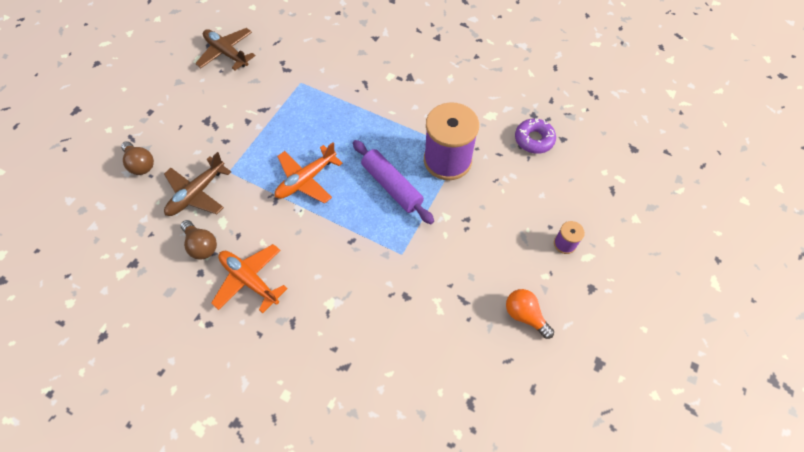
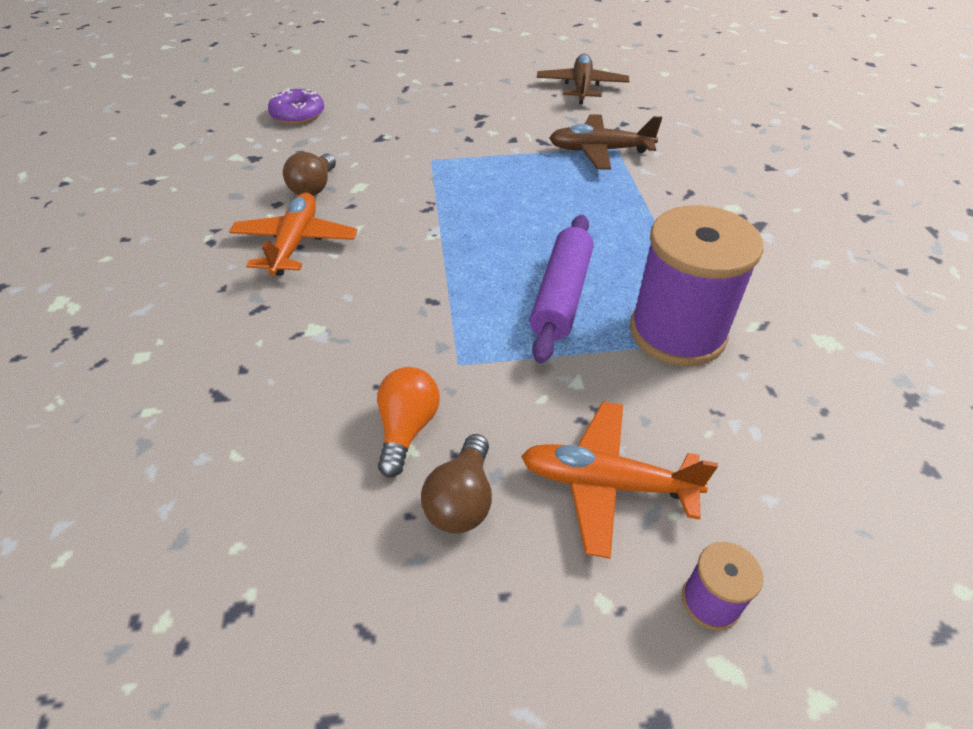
camera: 55 degrees right, 15 degrees down
(140, 164) = (379, 107): brown light bulb -> brown light bulb (462, 500)
(197, 193) = (379, 153): brown plane -> brown plane (600, 151)
(306, 180) = (483, 217): orange plane -> orange plane (606, 483)
(525, 315) = (485, 611): orange light bulb -> orange light bulb (407, 428)
(534, 139) = (865, 424): purple donut -> purple donut (298, 114)

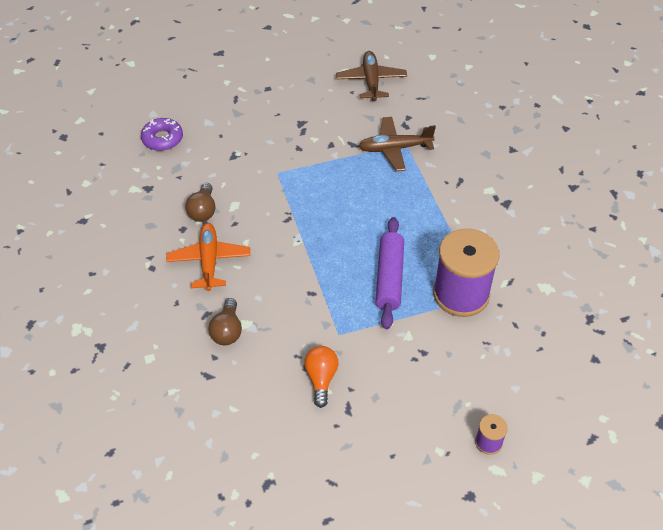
camera: 10 degrees left, 5 degrees up
(462, 500) = (361, 413): brown light bulb -> brown light bulb (227, 331)
(606, 483) = (433, 392): orange plane -> none

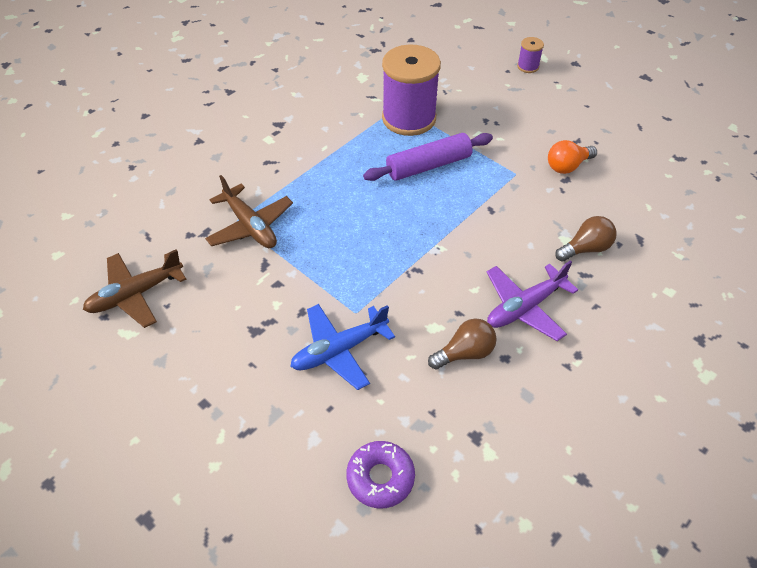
camera: 120 degrees left, 0 degrees up
(209, 261) = (525, 307): orange plane -> purple plane
(255, 154) = (339, 350): none -> blue plane

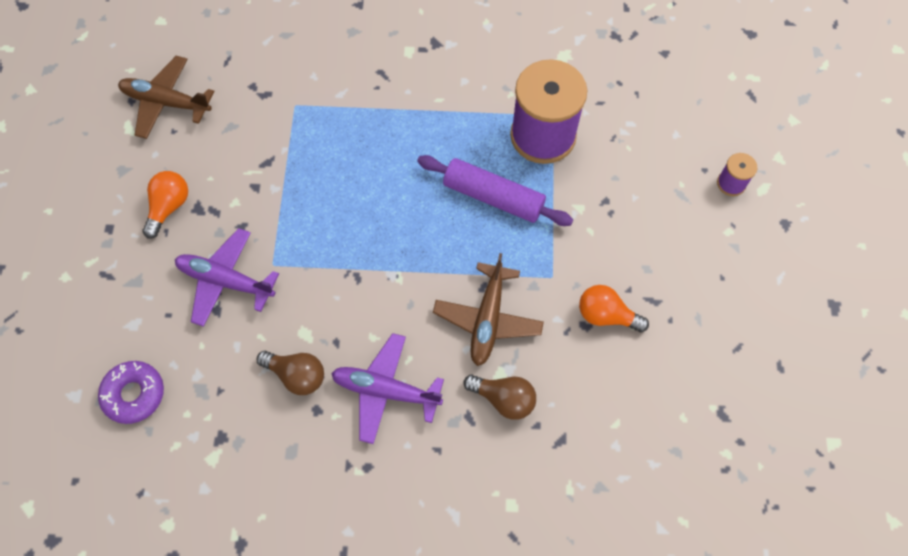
camera: 50 degrees right, 15 degrees up
(232, 349) = (169, 207): none -> orange light bulb
(250, 226) = (298, 119): brown plane -> brown plane (488, 319)
(339, 350) = (226, 281): blue plane -> purple plane

